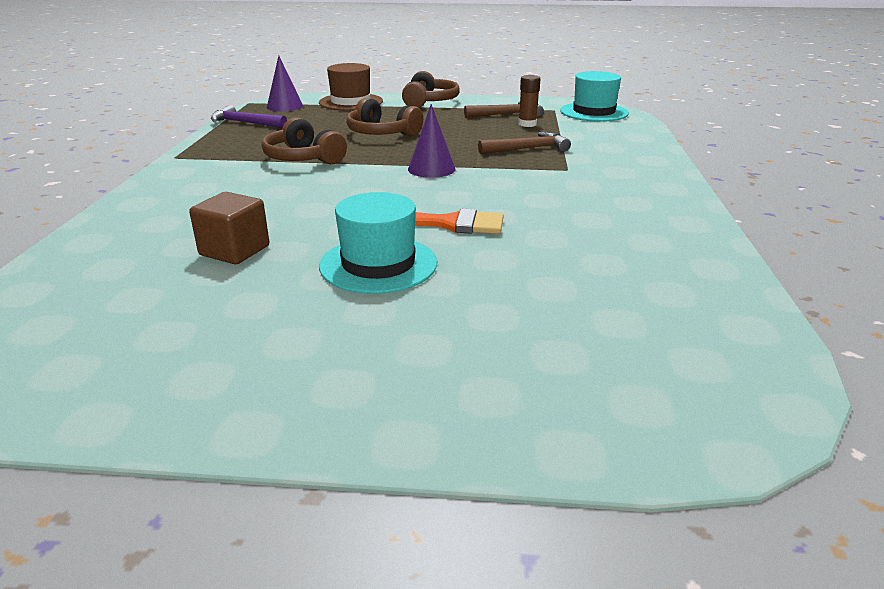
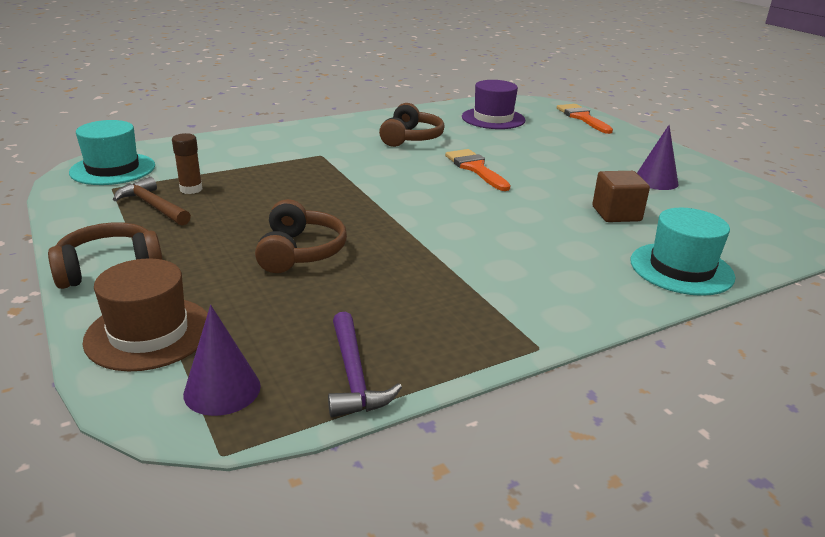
camera: 125 degrees left, 0 degrees up
(303, 158) = (433, 263): brown headphones -> brown headphones (411, 138)
(378, 264) = (554, 172): turquoise hat -> turquoise hat (681, 269)
(431, 169) = (382, 198): purple cone -> purple cone (656, 181)
(527, 149) = (281, 175): brown hammer -> none
(594, 425) = (582, 118): none -> orange brush
(645, 307) = (493, 118): none -> purple hat

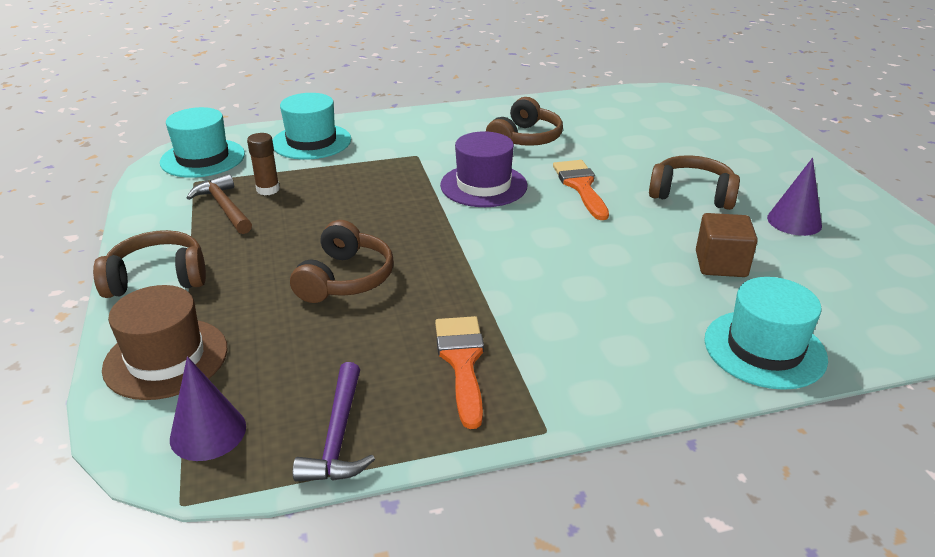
camera: 15 degrees right, 5 degrees up
(216, 150) = (311, 142): none -> turquoise hat
(493, 118) = (633, 117): purple hat -> purple hat (483, 185)
(568, 168) = (692, 194): none -> brown headphones
(582, 118) = (744, 122): orange brush -> orange brush (462, 362)

